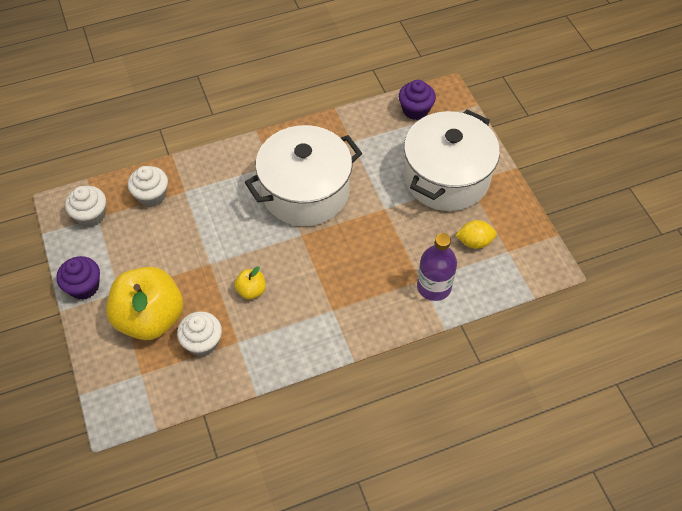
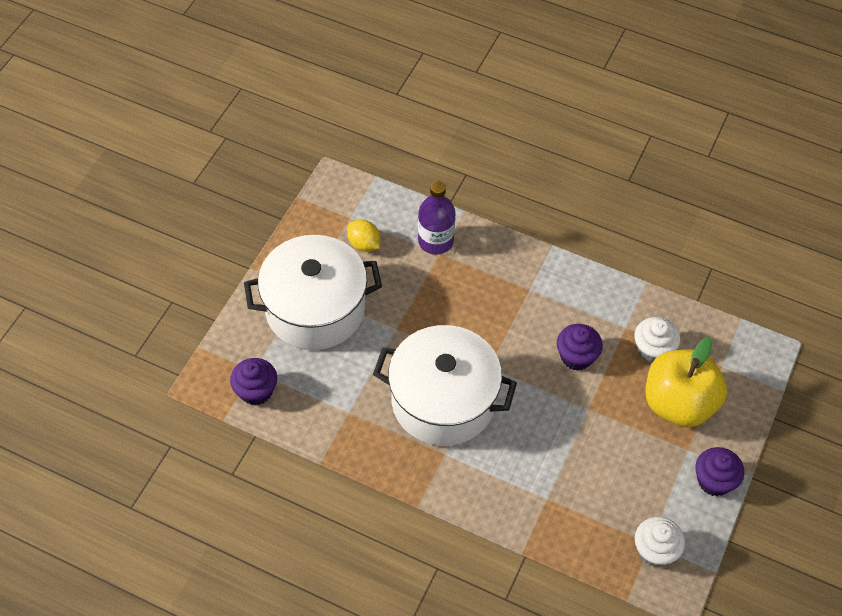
camera: 135 degrees left, 0 degrees up
(152, 195) = (581, 521): white cupcake -> none
(251, 290) = (576, 356): yellow apple -> purple cupcake

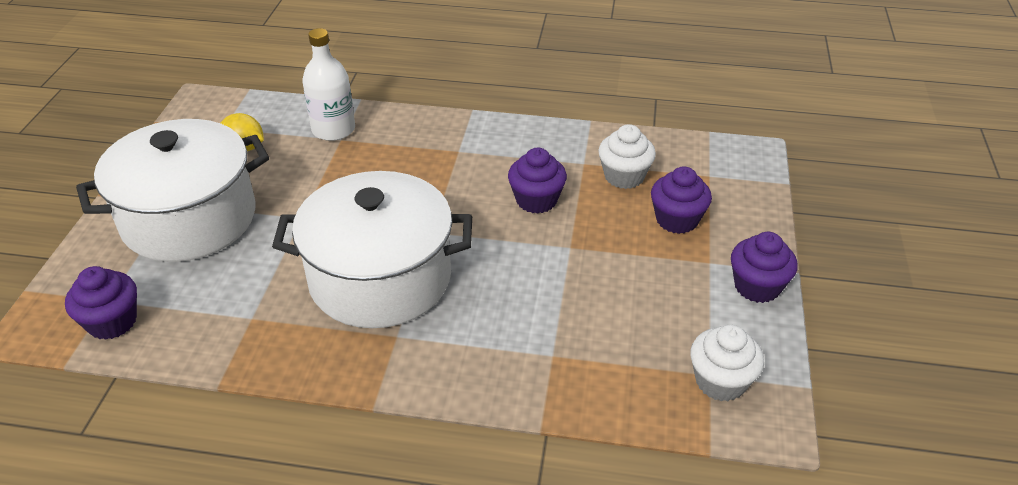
camera: 15 degrees left, 15 degrees down
(435, 241) = (333, 129): purple bottle -> white bottle
(678, 404) = (677, 220): yellow apple -> purple cupcake

